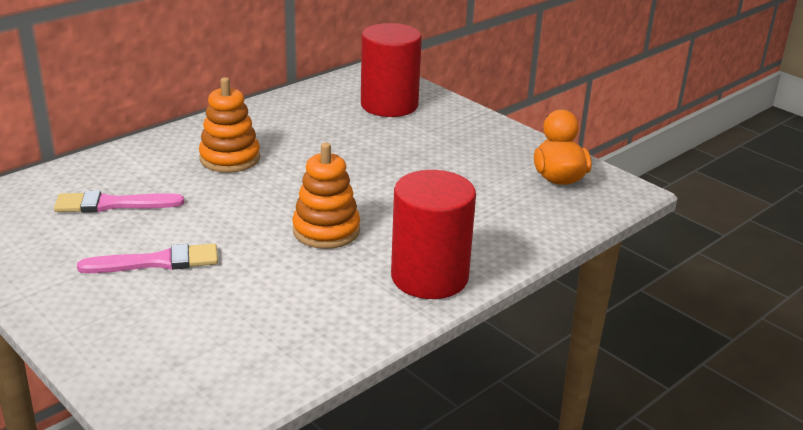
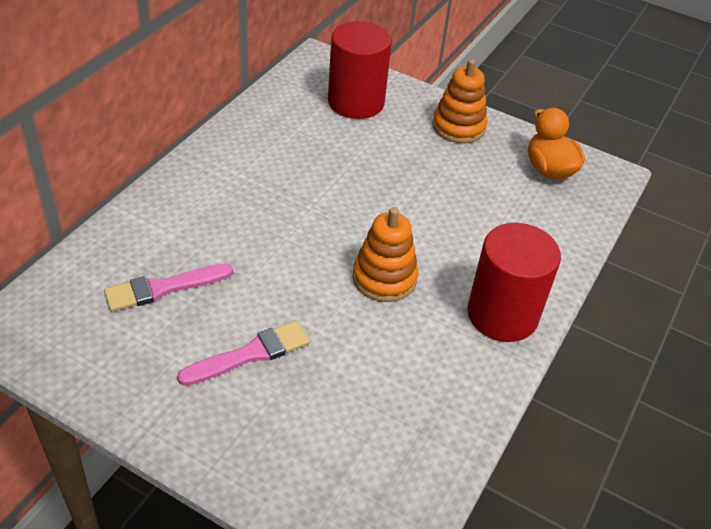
camera: 20 degrees left, 15 degrees up
(230, 158) = (244, 202): orange stacking toy -> orange stacking toy (458, 127)

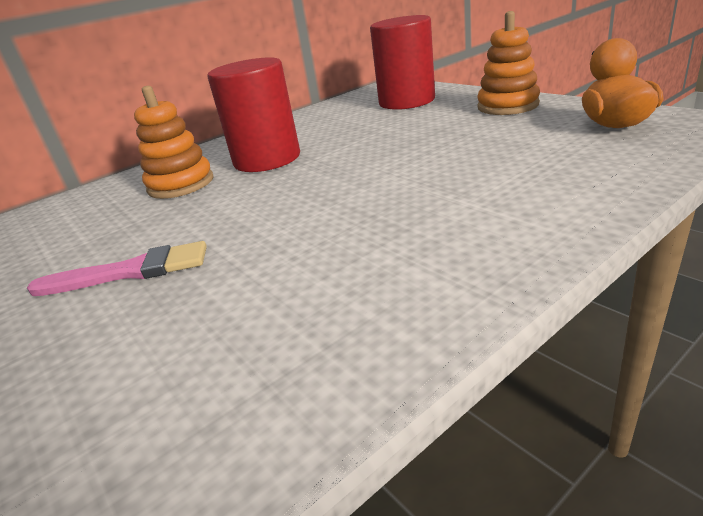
camera: 30 degrees right, 15 degrees down
(163, 288) = (111, 217): pink brush -> none
(384, 278) = (344, 211): orange stacking toy -> orange stacking toy (181, 184)
(502, 314) = (490, 247): red cylinder -> red cylinder (267, 159)

